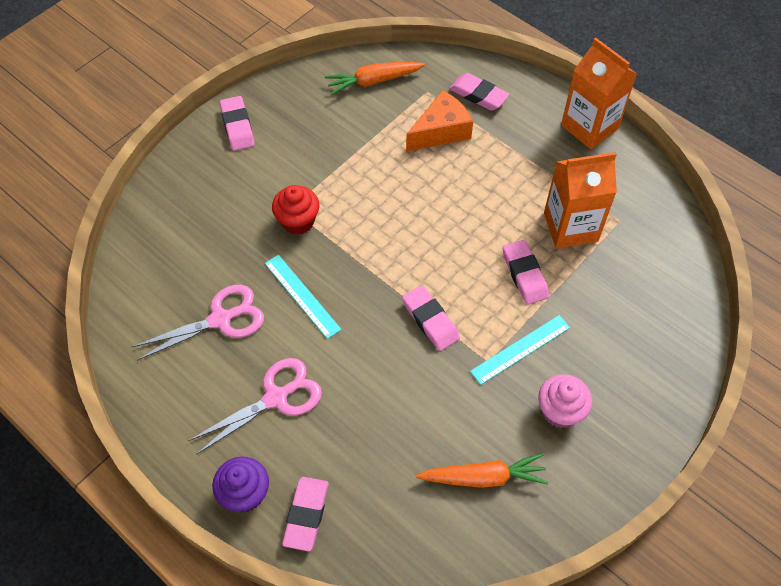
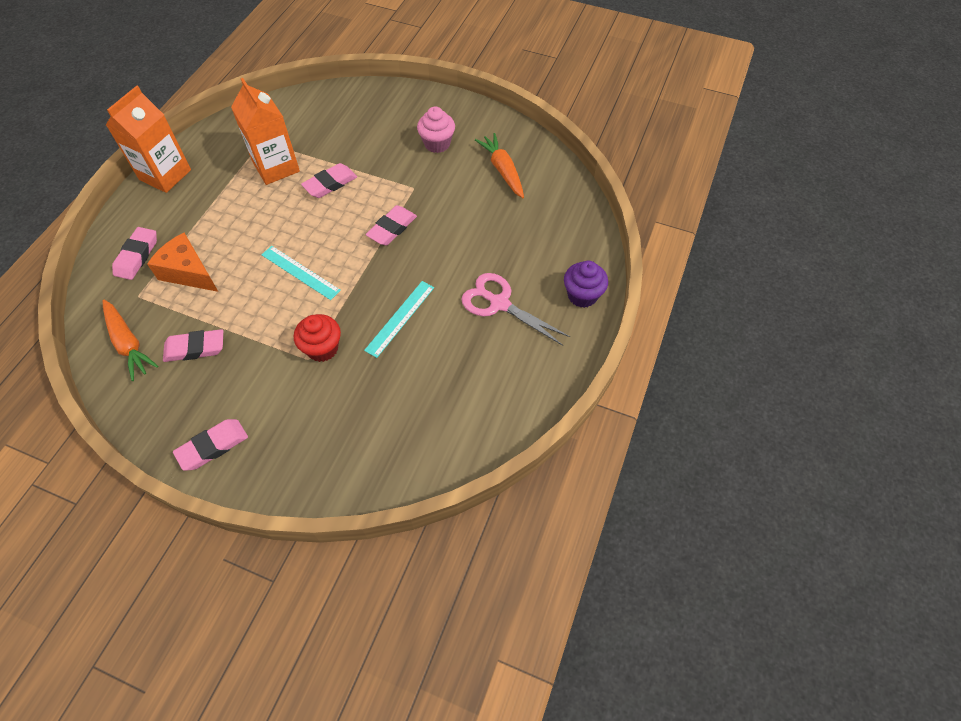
camera: 110 degrees left, 0 degrees up
(220, 319) = (445, 369): pink scissors -> none
(306, 515) = (577, 254): pink eraser -> pink eraser (195, 348)
(520, 349) = (397, 173): turquoise ruler -> turquoise ruler (300, 272)

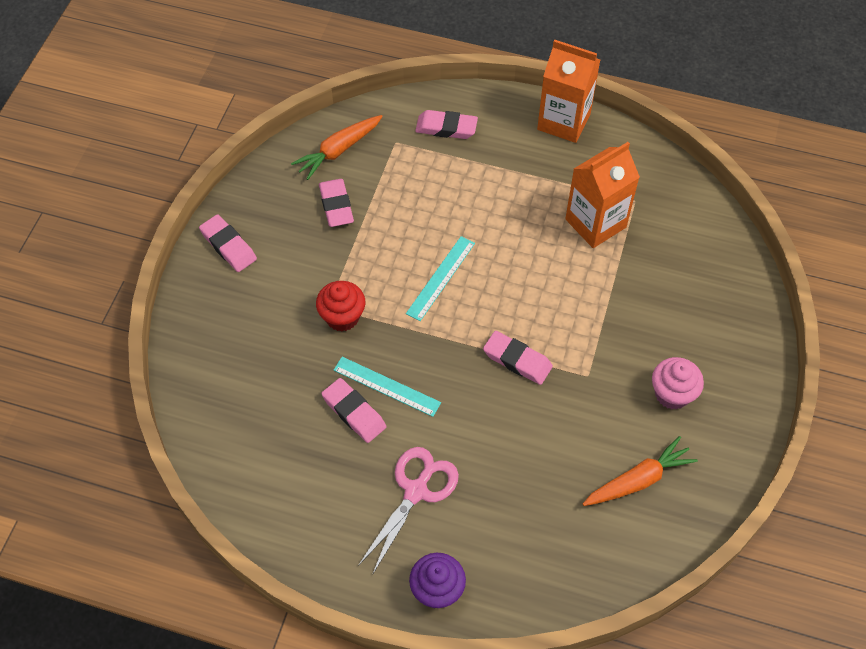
camera: 85 degrees right, 0 degrees up
(188, 272) = (430, 177): orange cheese -> none
(330, 184) = (578, 283): pink eraser -> pink eraser (354, 412)

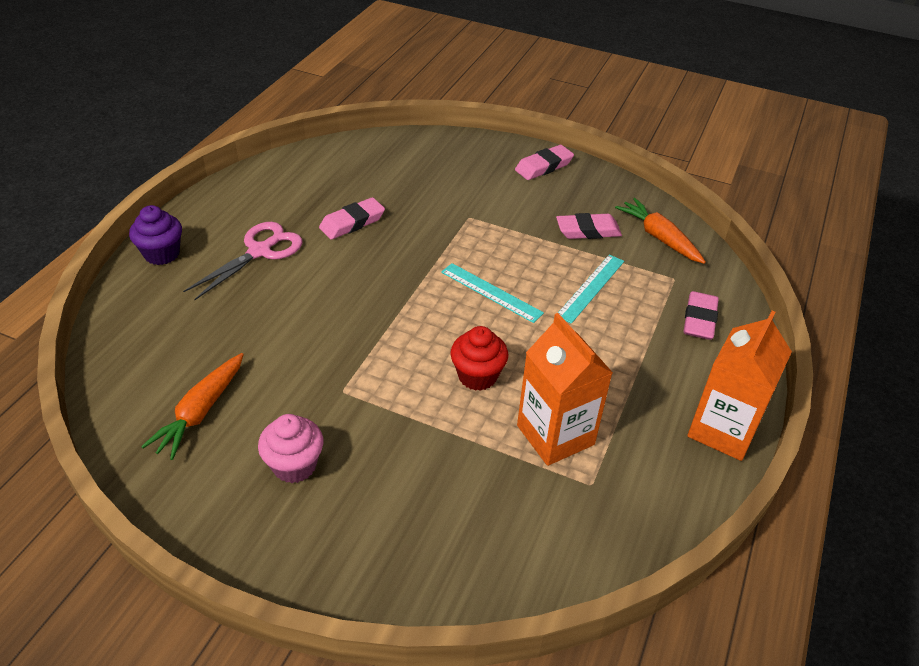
camera: 95 degrees right, 15 degrees down
(342, 317) = (456, 224): red cupcake -> red cupcake (477, 376)
(386, 386) = (373, 244): turquoise ruler -> turquoise ruler (591, 288)
(416, 491) = (260, 251): pink scissors -> pink scissors turned 90 degrees counterclockwise
(517, 360) = (377, 336): pink eraser -> none
(638, 480) = (200, 412): orange carrot -> orange carrot turned 45 degrees clockwise

